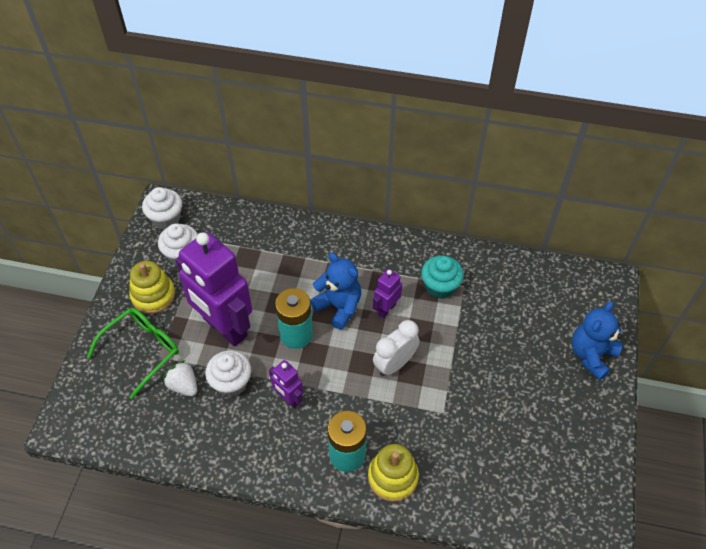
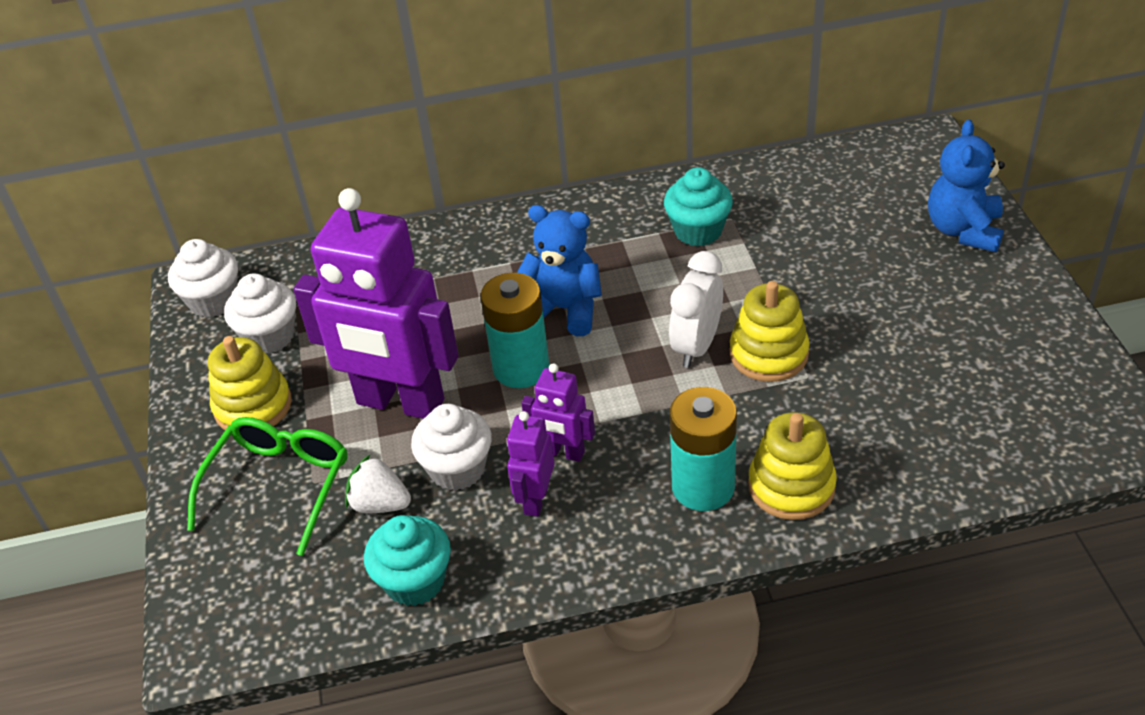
camera: 20 degrees left, 10 degrees down
(176, 440) = (415, 581): none -> turquoise cupcake
(386, 309) = (638, 285): purple robot -> purple robot (536, 499)
(430, 387) = (768, 354): none -> yellow stacking toy

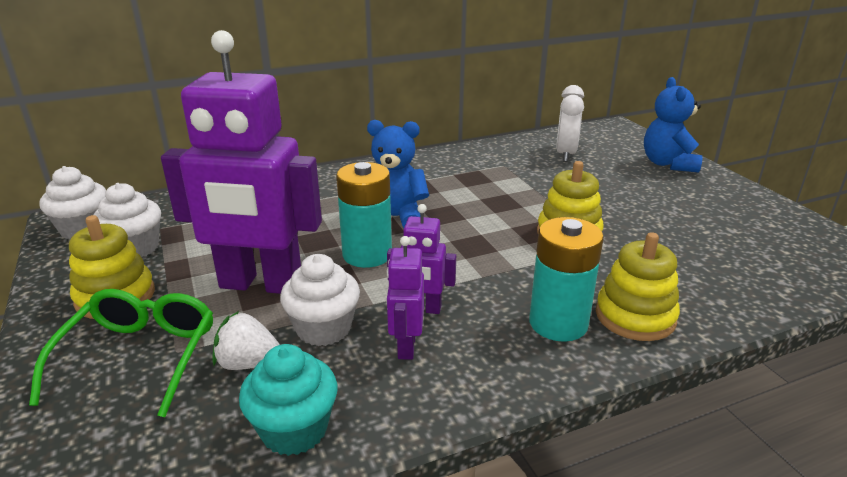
camera: 15 degrees left, 15 degrees down
(696, 346) = (509, 233): white clock -> white clock (565, 154)
(698, 231) = (482, 172): turquoise cupcake -> none

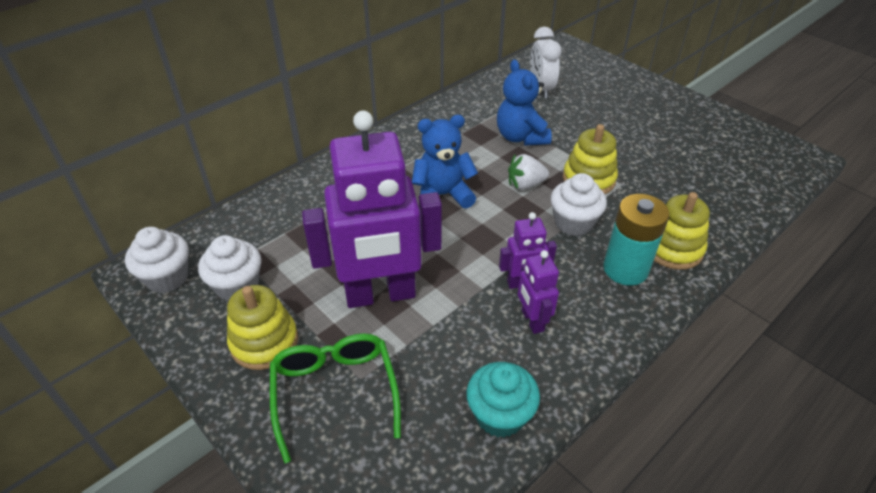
camera: 20 degrees left, 15 degrees up
(248, 363) = (426, 371): white strawberry -> white strawberry (525, 184)
(323, 329) = (461, 323): white cupcake -> white cupcake (573, 223)
(367, 254) = (446, 240): turquoise battery -> none
(668, 164) = (625, 84): blue teddy bear -> blue teddy bear (521, 137)

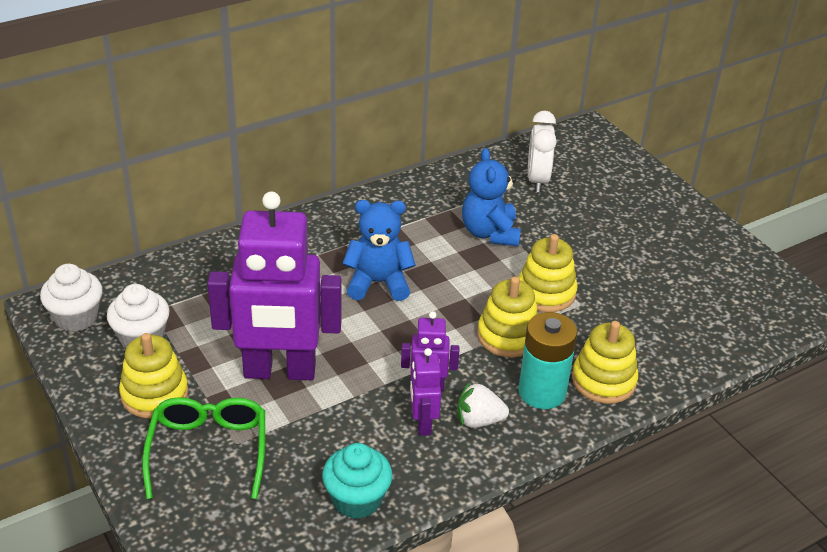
camera: 10 degrees right, 5 degrees down
(525, 184) = (473, 286): white strawberry -> white strawberry (478, 420)
(573, 223) = (508, 336): white cupcake -> yellow stacking toy

